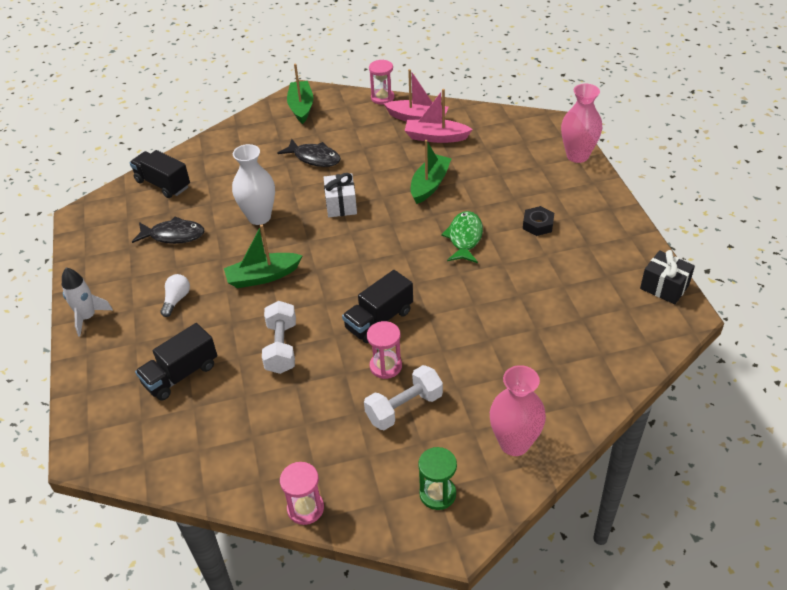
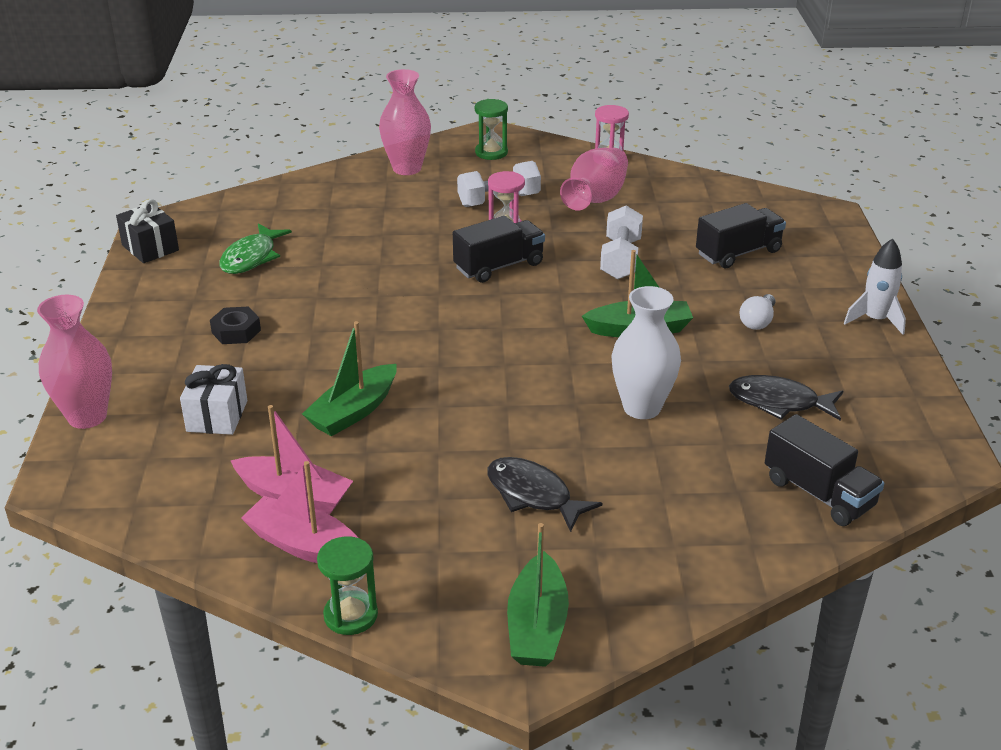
camera: 170 degrees left, 10 degrees down
(312, 428) = (595, 199): none -> pink vase
(341, 205) = (507, 404): white gift -> white gift (217, 416)
(382, 98) = (350, 615): pink hourglass -> green hourglass
(464, 238) = (346, 331): green fish -> green fish (251, 257)

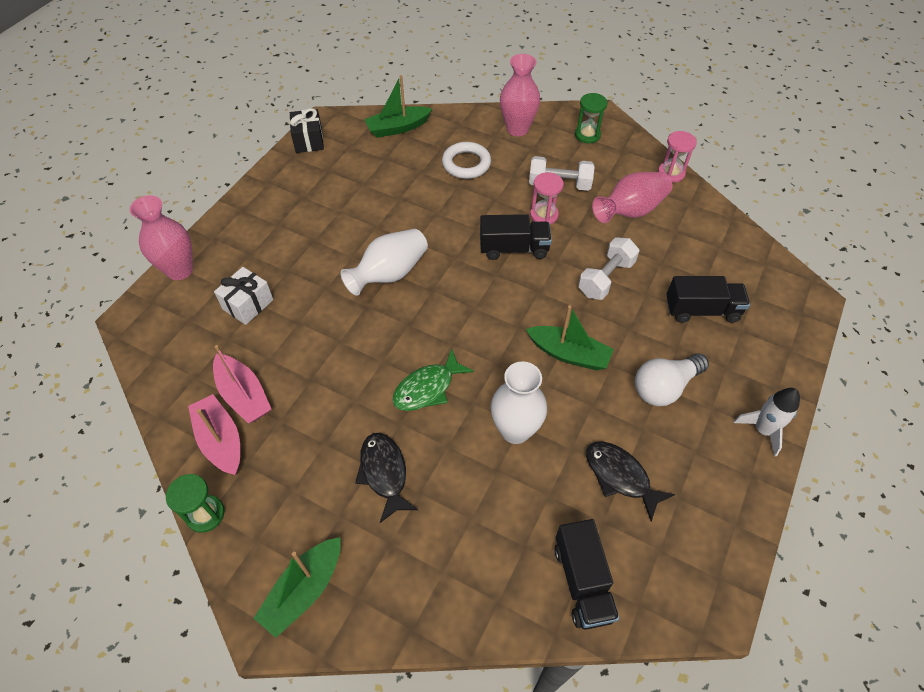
camera: 30 degrees right, 20 degrees up
(236, 331) = (308, 236): black nut -> none
(251, 257) = (361, 174): green fish -> green fish (427, 388)
(354, 411) = (328, 340): green boat -> green boat (398, 128)
(374, 331) = (389, 274): none -> white vase
(375, 213) = (466, 164): none -> white ring
(757, 321) = (664, 387): white light bulb -> white light bulb, size x1.68

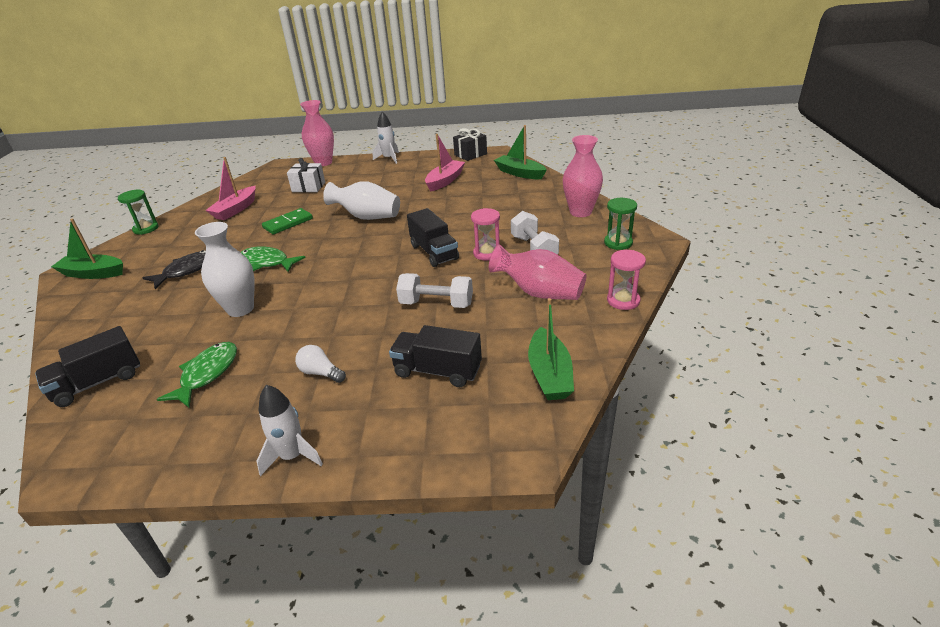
camera: 65 degrees right, 20 degrees down
(221, 440) = (199, 215): pink boat -> pink boat (445, 181)
(240, 207) = (389, 158): none -> white rocket
(340, 348) = (288, 223): none -> green domino
(466, 164) = (511, 206): white ring -> none
(569, 354) = (333, 310): green boat -> green boat (549, 374)
(620, 476) = (207, 374): black fish -> green fish
(664, 387) = (320, 373): white light bulb -> white light bulb, size x0.60
(701, 310) = (438, 371): black truck -> black truck turned 135 degrees clockwise

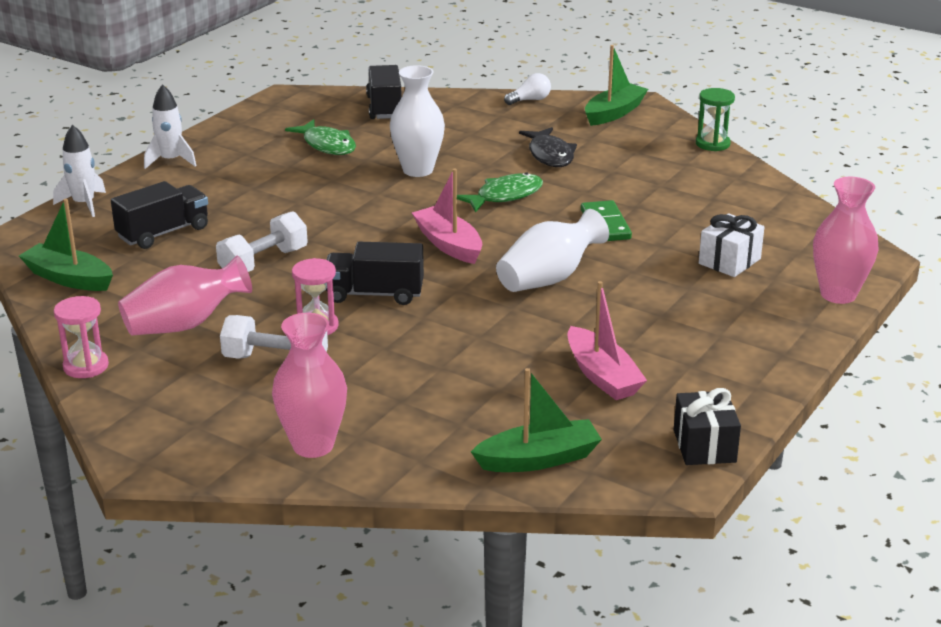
camera: 120 degrees right, 5 degrees down
(236, 209) = (705, 200): pink boat -> pink boat (449, 244)
(320, 373) = (249, 186): white light bulb -> white light bulb (530, 100)
(389, 158) = (786, 357): white rocket -> white rocket (84, 204)
(618, 243) = (189, 429): green hourglass -> none

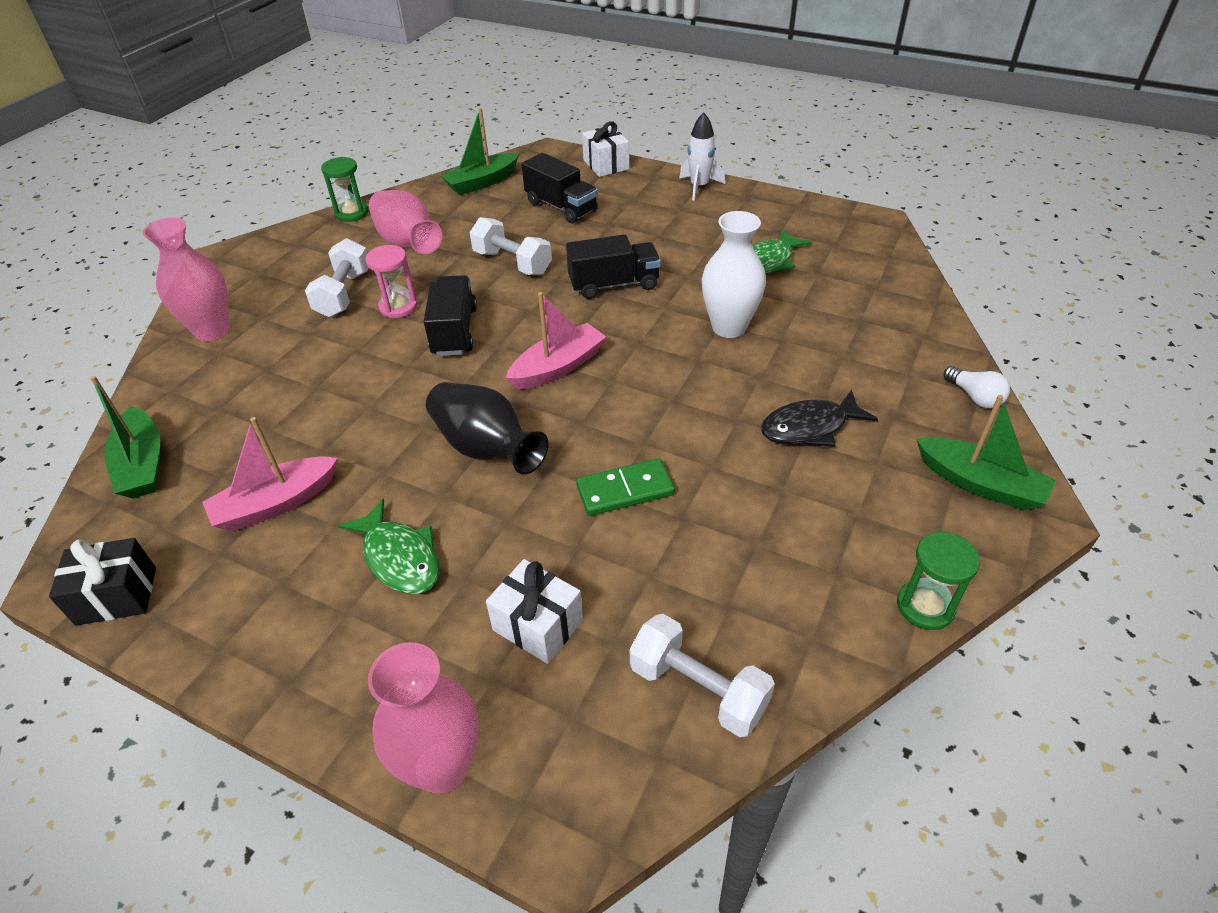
camera: 85 degrees right, 15 degrees up
(69, 278) = (482, 182): green boat -> green boat turned 150 degrees counterclockwise
(84, 204) = (606, 165): white rocket -> white gift
(86, 366) = (352, 213): pink hourglass -> green hourglass
(385, 108) = (882, 286): black truck -> black truck (614, 285)
(505, 196) = (682, 398): green fish -> green fish (399, 557)
(549, 278) = (486, 448): white vase -> black vase
(775, 213) = (698, 689): none -> white dumbbell

